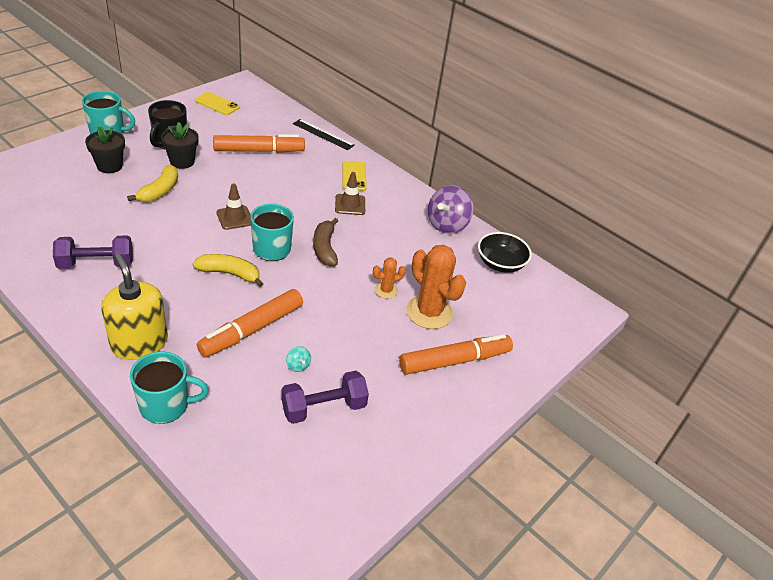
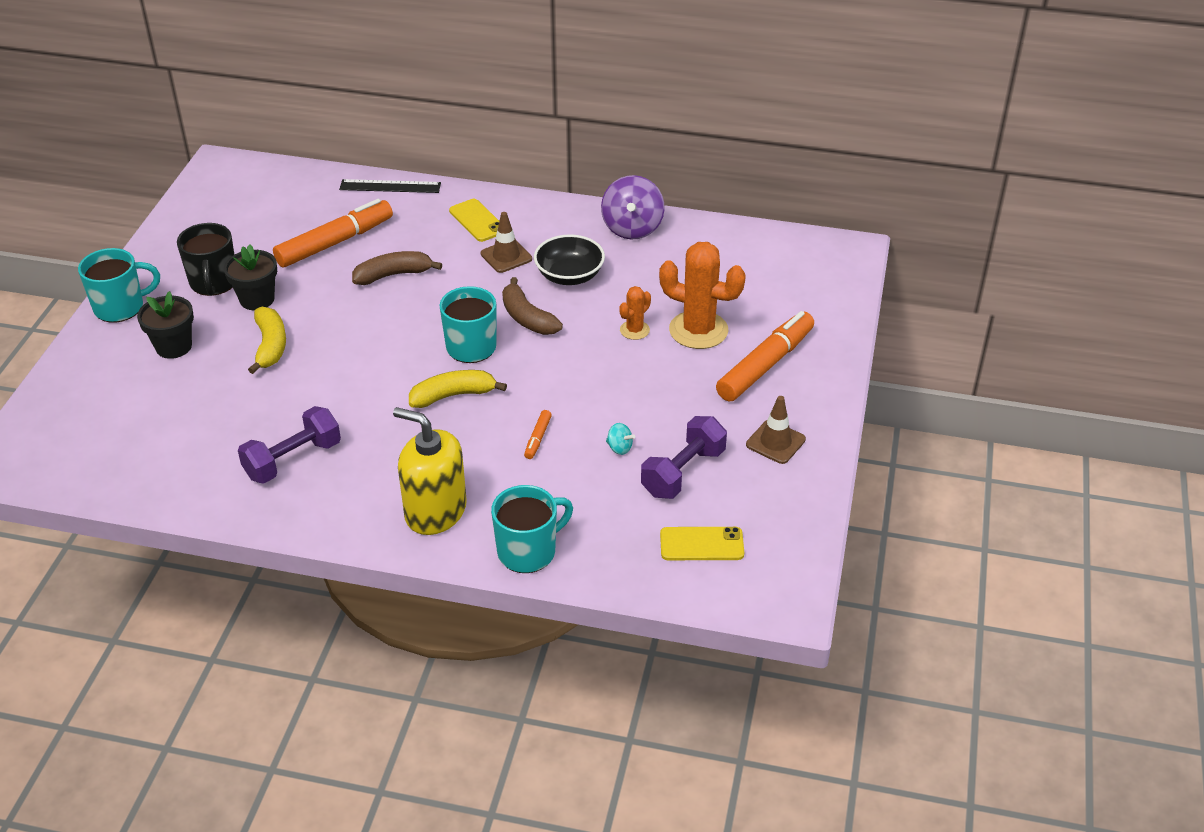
camera: 25 degrees left, 0 degrees up
(217, 104) = (217, 207): yellow phone -> yellow phone (701, 544)
(235, 218) = (392, 333): brown traffic cone -> brown traffic cone (775, 442)
(252, 330) = (538, 438): orange marker -> orange marker, size x0.42
(272, 184) = (393, 275): none -> brown banana
(500, 263) = (724, 244): black bowl -> black bowl (569, 275)

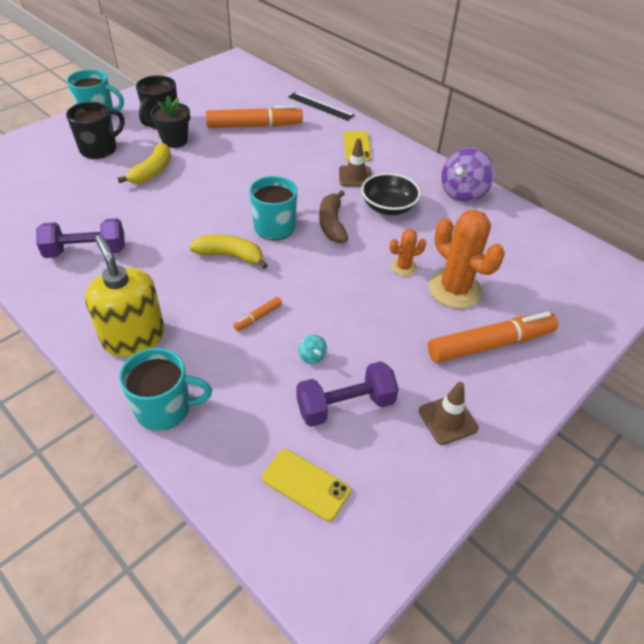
camera: 30 degrees right, 5 degrees up
(174, 347) = (99, 148): black flower pot -> black mug
(393, 275) = (270, 159): brown banana -> none

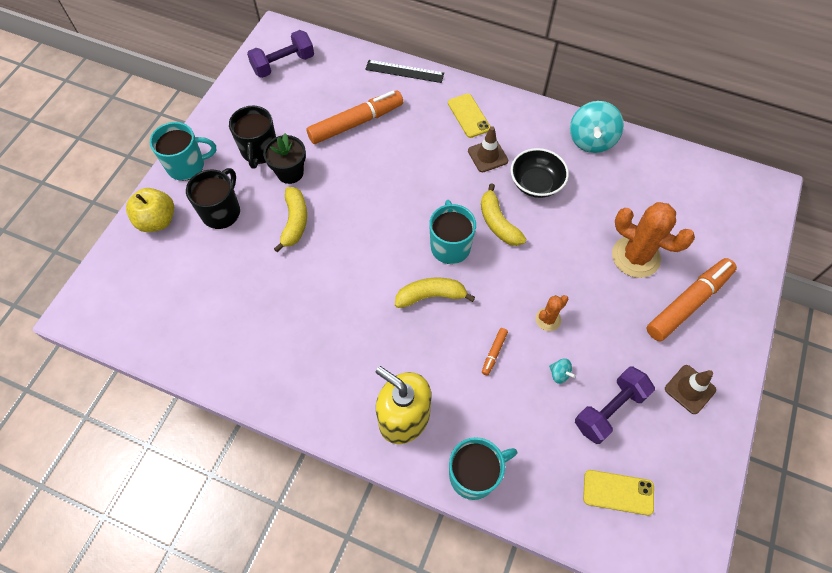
camera: 20 degrees left, 15 degrees up
(45, 140) = (157, 220): none -> yellow apple
(86, 251) = (298, 344): purple dumbbell -> purple dumbbell (283, 64)
(332, 224) = (498, 223): brown banana -> yellow banana
(403, 267) = (583, 249): orange cactus -> orange cactus (548, 319)
(463, 193) = (591, 140): purple spinning top -> turquoise spinning top

